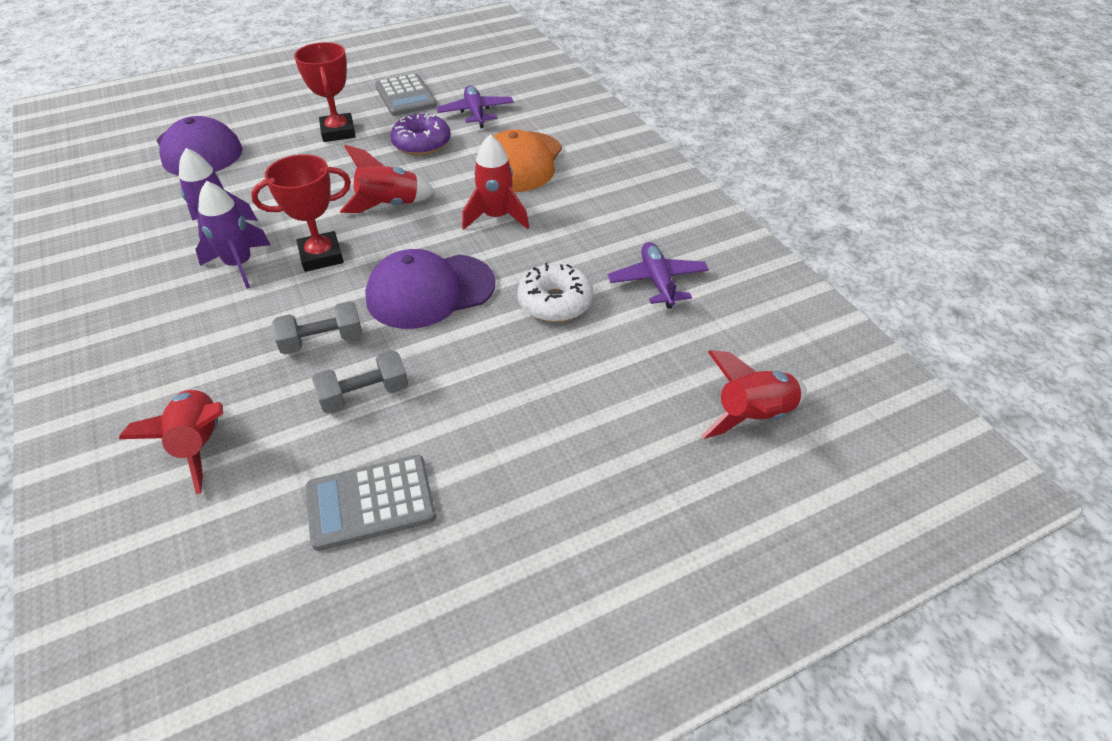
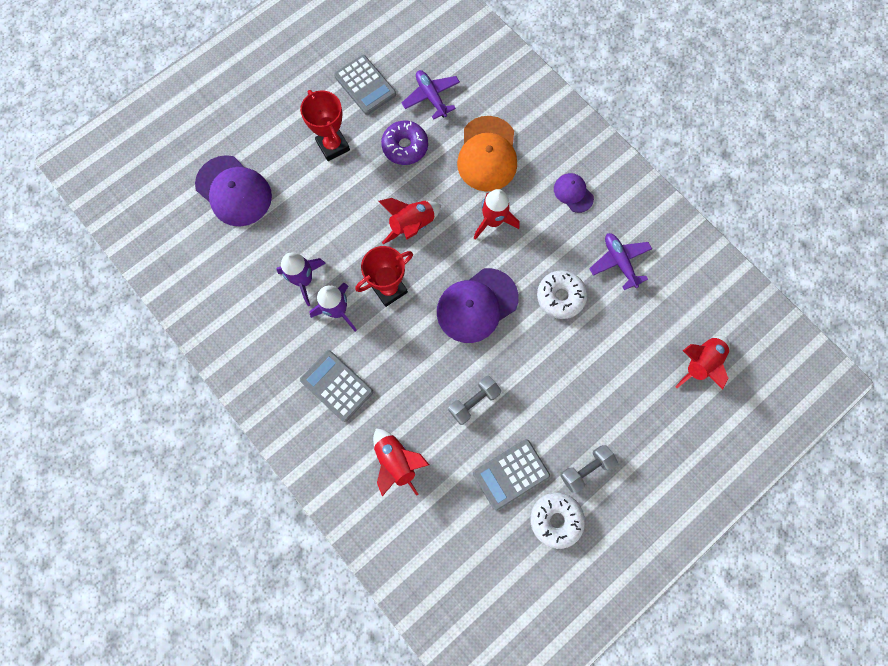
camera: 15 degrees left, 30 degrees up
(180, 339) = (337, 385): none -> grey calculator
(322, 341) = (428, 365): grey dumbbell -> grey dumbbell (585, 468)
(414, 591) = (555, 519): none -> white donut
(616, 209) = (573, 193): none -> purple cap

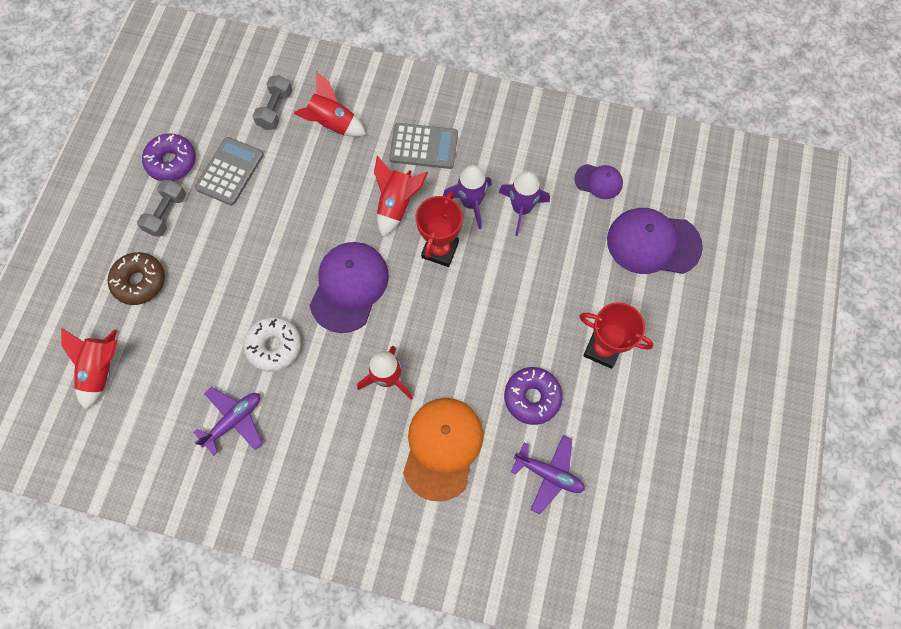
camera: 145 degrees right, 5 degrees down
(365, 85) = (627, 438): grey calculator -> none
(412, 225) = (463, 321): red rocket -> red rocket (397, 205)
(474, 401) = (298, 206): grey dumbbell -> grey dumbbell (275, 110)
(487, 154) = (442, 448): orange cap -> orange cap turned 45 degrees clockwise
(555, 519) = (172, 162): white donut -> purple donut
(573, 193) = (324, 465): purple cap -> purple cap (598, 181)
(619, 262) = (234, 420): purple plane -> purple plane turned 75 degrees counterclockwise
(637, 419) = (140, 281): none -> brown donut

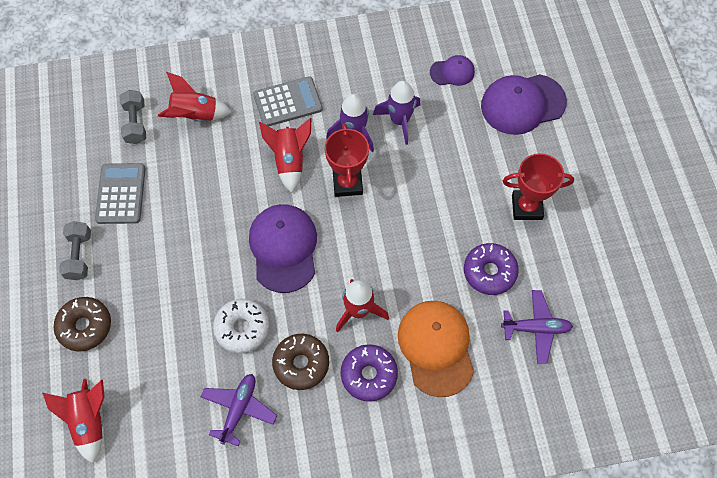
camera: 25 degrees left, 5 degrees down
(172, 162) = (60, 207): purple donut -> purple donut (369, 375)
(310, 404) = (301, 364): none -> brown donut

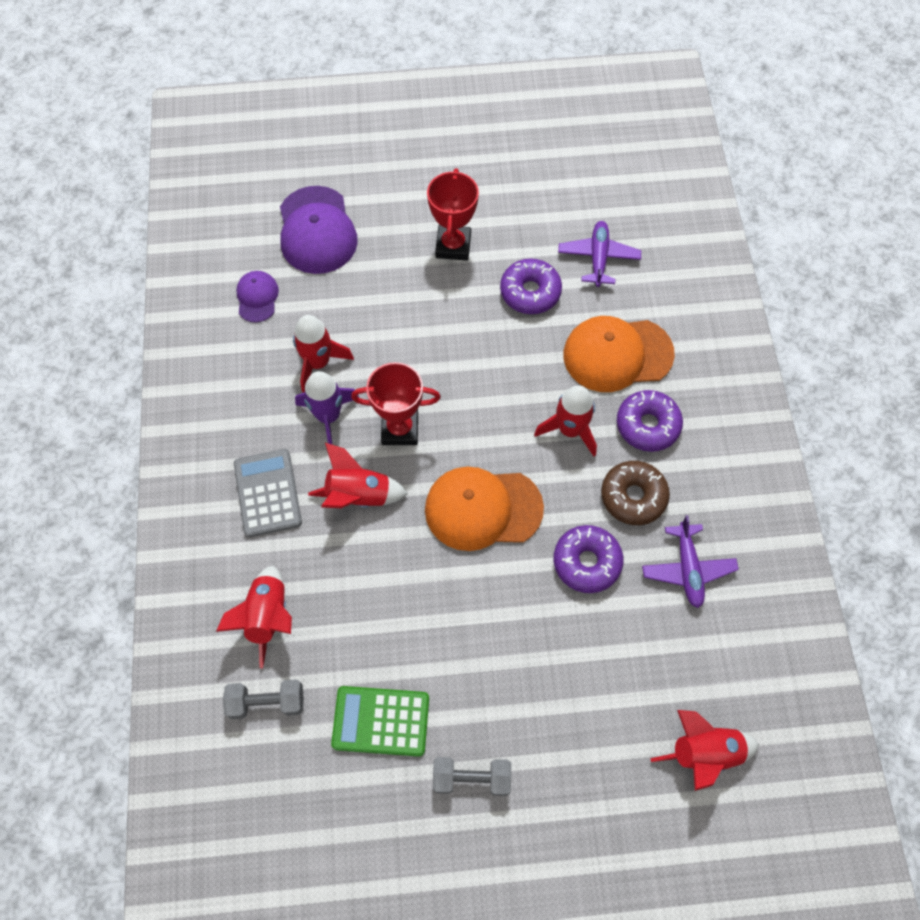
camera: 85 degrees left, 0 degrees up
(85, 326) = (576, 765): brown donut -> none
(121, 194) = (381, 721): grey calculator -> green calculator
(239, 409) = (687, 569): purple plane -> purple plane turned 120 degrees counterclockwise
(242, 328) = (586, 562): white donut -> purple donut
(284, 248) = (483, 509): purple cap -> orange cap
(399, 121) = (318, 362): purple rocket -> red rocket

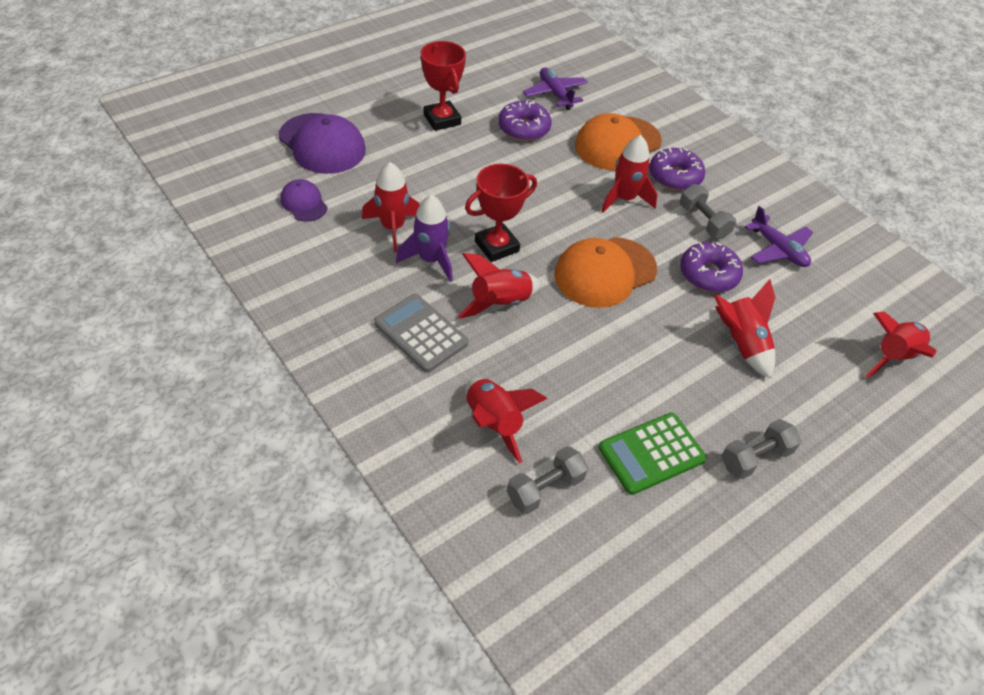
camera: 35 degrees left, 15 degrees down
(555, 656) = (741, 343): none -> red rocket
(633, 496) = (703, 222): brown donut -> grey dumbbell

